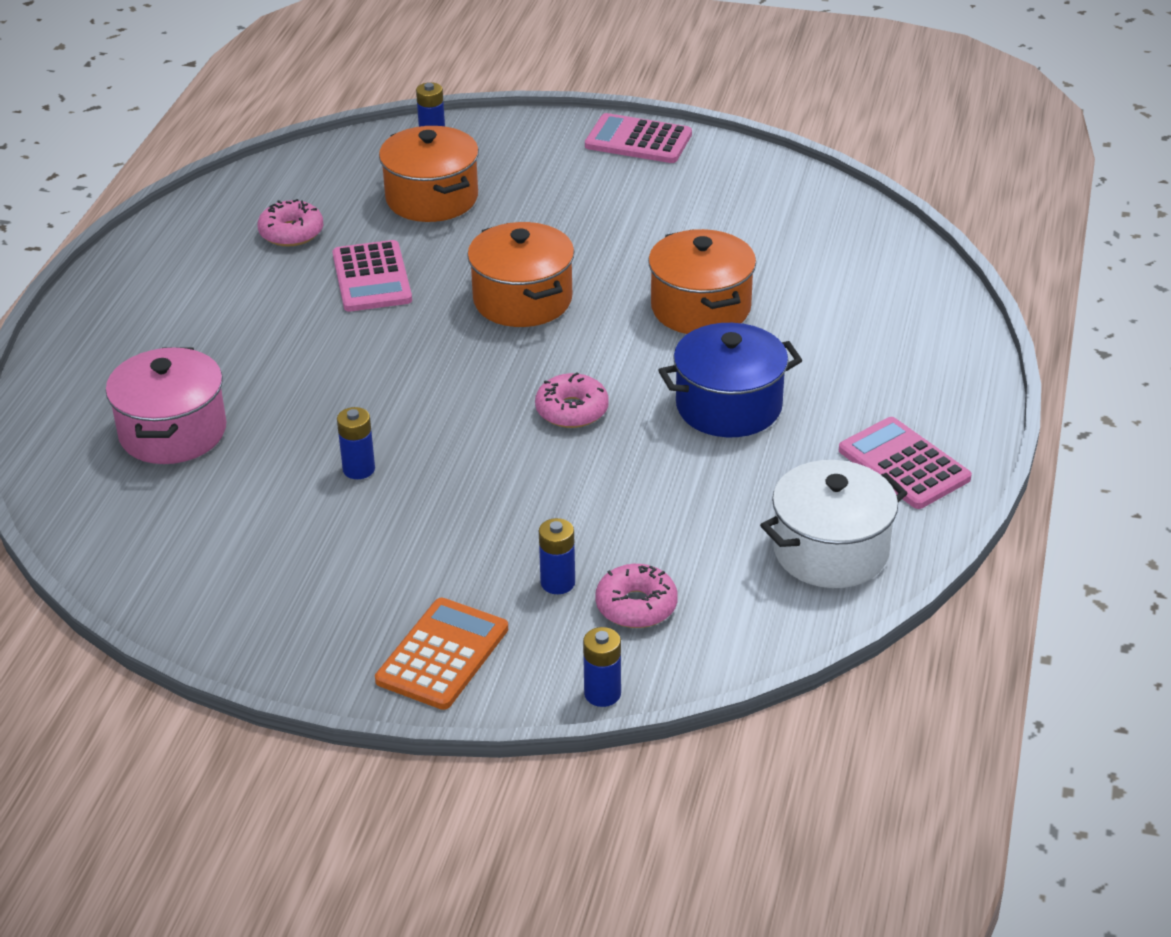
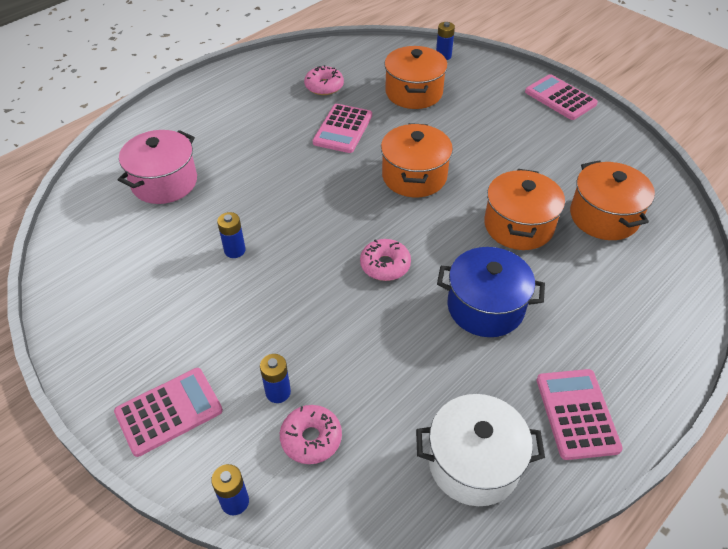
camera: 30 degrees right, 10 degrees up
(442, 655) = (169, 411): orange calculator -> pink calculator
(794, 261) = (604, 216): none -> orange pot

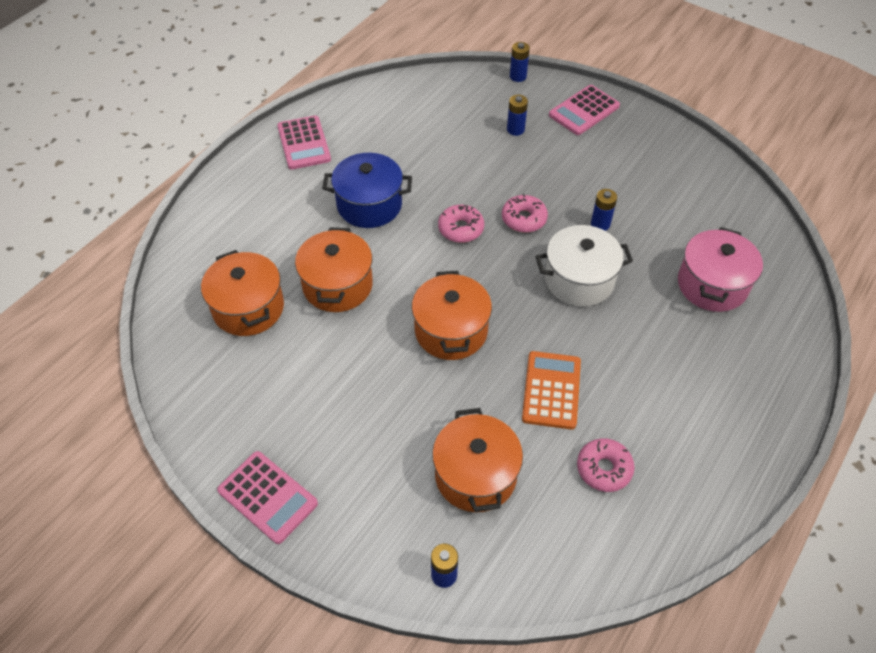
camera: 170 degrees right, 5 degrees up
(311, 438) = (483, 109): pink donut -> pink donut (524, 219)
(343, 129) = (551, 390): pink calculator -> orange calculator
(473, 463) = (375, 110): white pot -> white pot (579, 280)

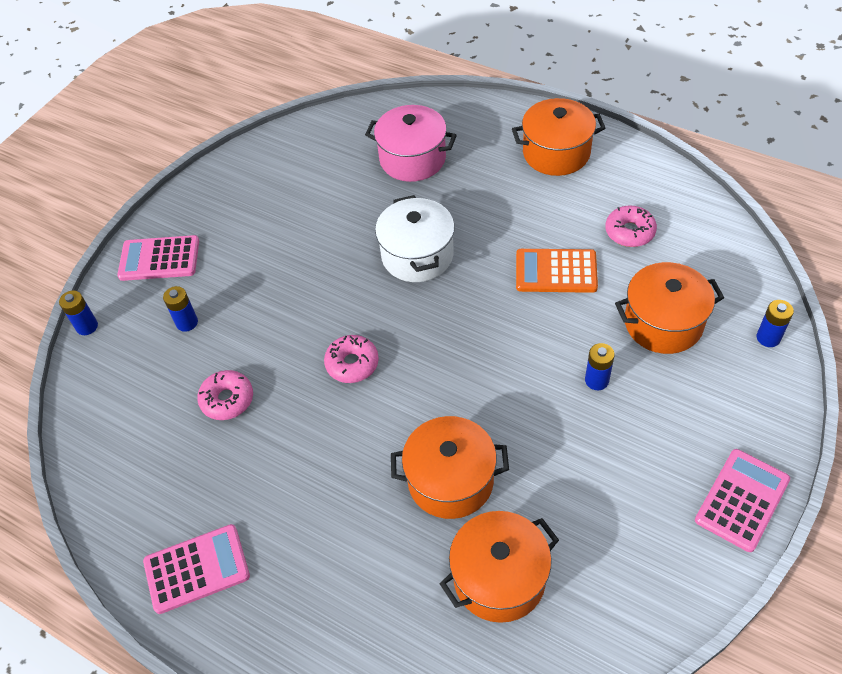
camera: 90 degrees left, 0 degrees up
(369, 205) = (316, 465): blue pot -> none
(451, 331) = (499, 359): orange pot -> orange pot (556, 153)
(524, 219) = (334, 306): pink donut -> pink donut (227, 399)
(584, 111) = (159, 259): pink calculator -> pink calculator turned 135 degrees clockwise
(600, 224) = (339, 240): blue battery -> blue battery (596, 380)

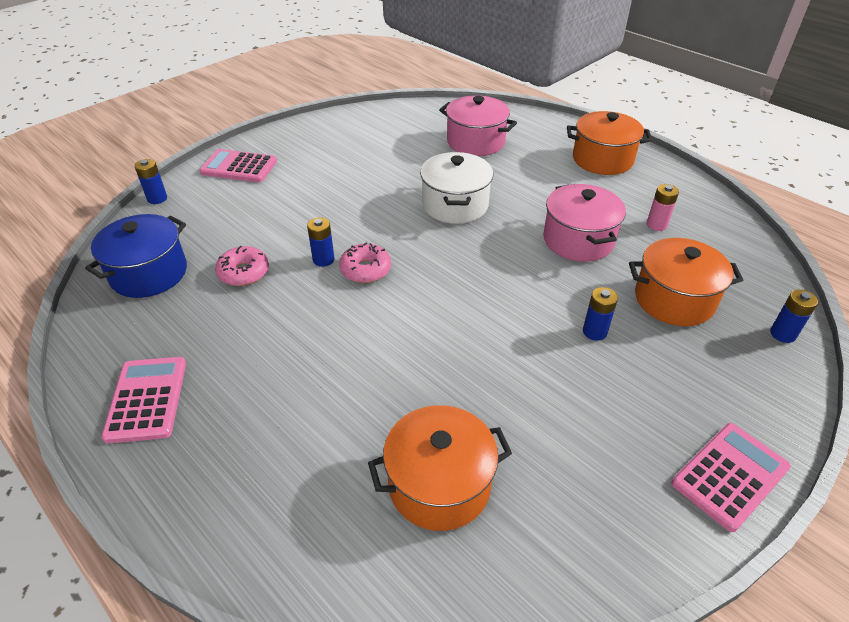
camera: 10 degrees right, 10 degrees down
(127, 426) = (149, 273): none -> blue pot
(187, 322) = (238, 212): blue battery -> blue battery (323, 260)
(197, 569) = (147, 399): pink calculator -> pink calculator turned 90 degrees counterclockwise
(450, 480) = (421, 383): orange pot -> none
(556, 271) = (578, 240): orange calculator -> pink pot
(629, 232) = (656, 225): pink donut -> pink battery

